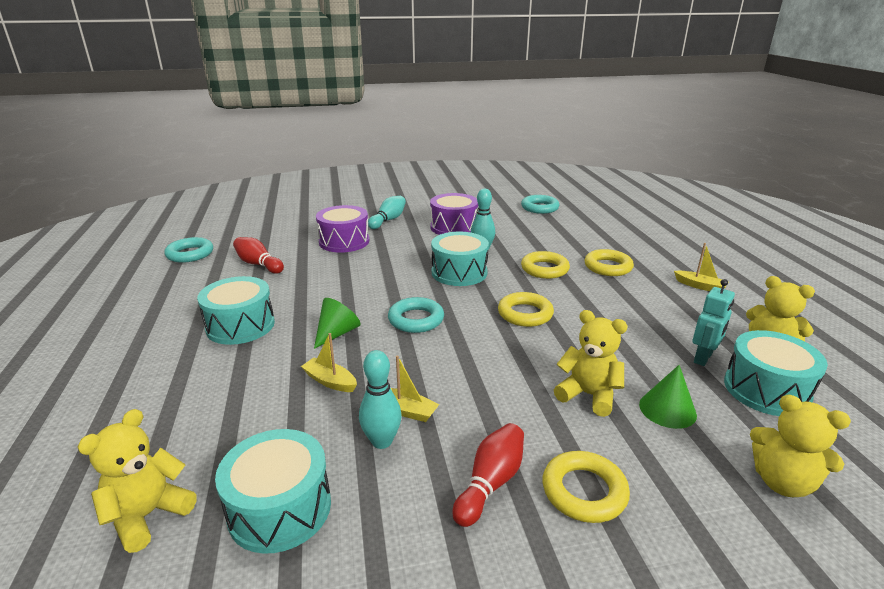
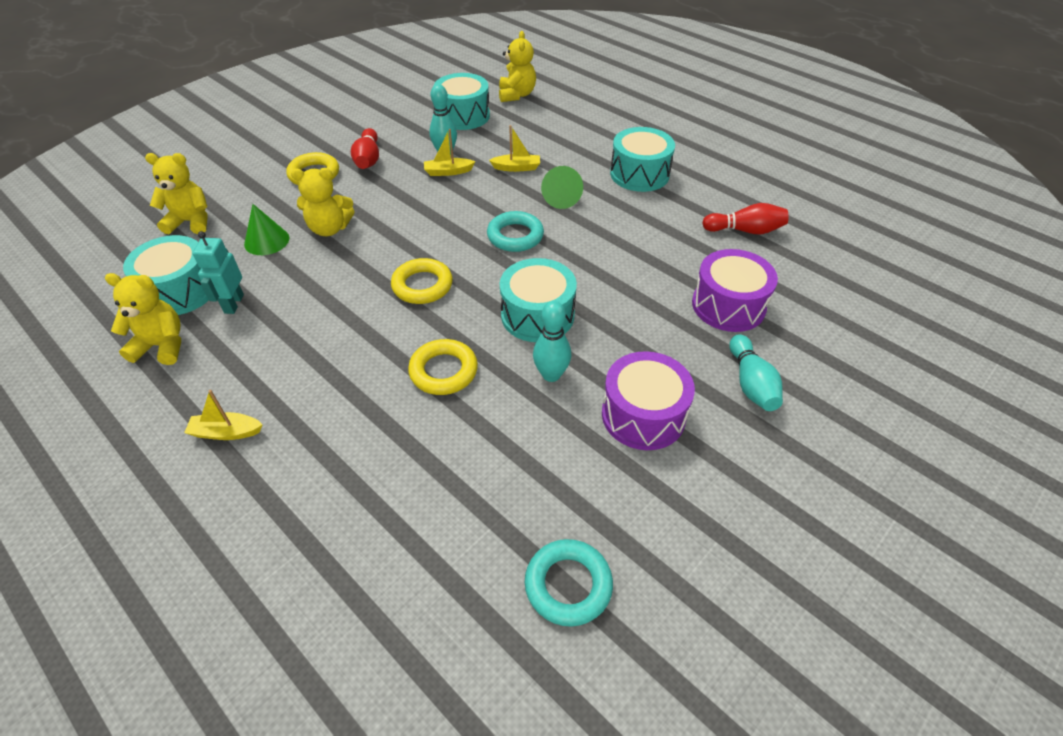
camera: 145 degrees right, 20 degrees up
(190, 254) = (829, 212): turquoise ring -> none
(608, 267) = (362, 419): yellow ring -> none

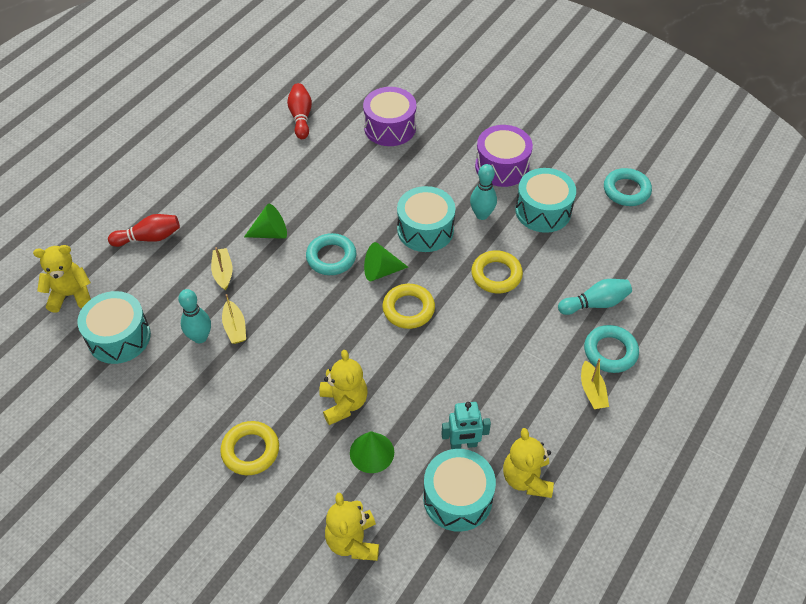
camera: 100 degrees left, 5 degrees up
(270, 469) = (610, 352): none -> turquoise ring
(368, 159) = (216, 406): red bowling pin -> red bowling pin (149, 238)
(484, 270) = (381, 271): none -> green cone
(639, 174) = (226, 182): turquoise drum -> turquoise drum (543, 211)
(751, 383) = (460, 118): turquoise bowling pin -> turquoise bowling pin (595, 303)

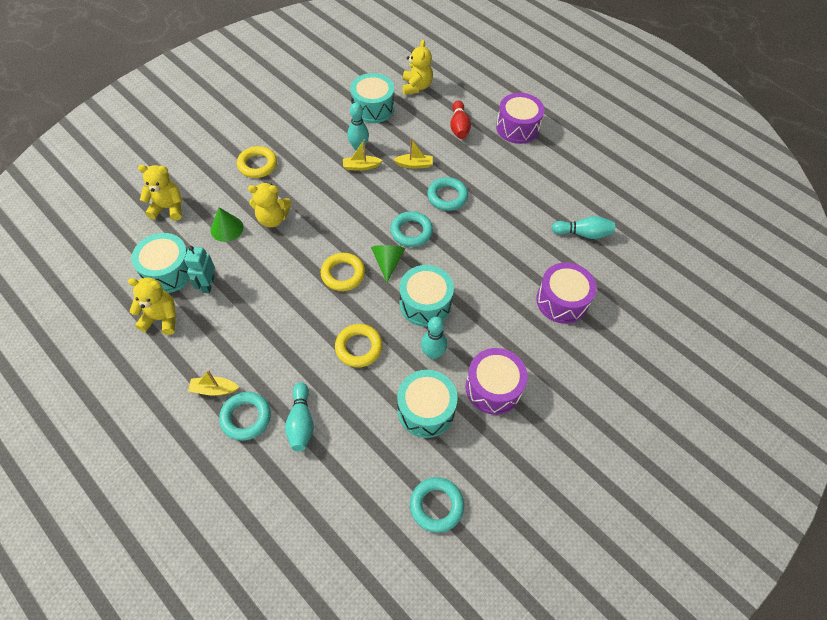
camera: 100 degrees right, 5 degrees up
(145, 182) = (517, 128): none -> purple drum
(270, 233) = (447, 196): green cone -> turquoise ring
(301, 117) = (583, 233): red bowling pin -> turquoise bowling pin

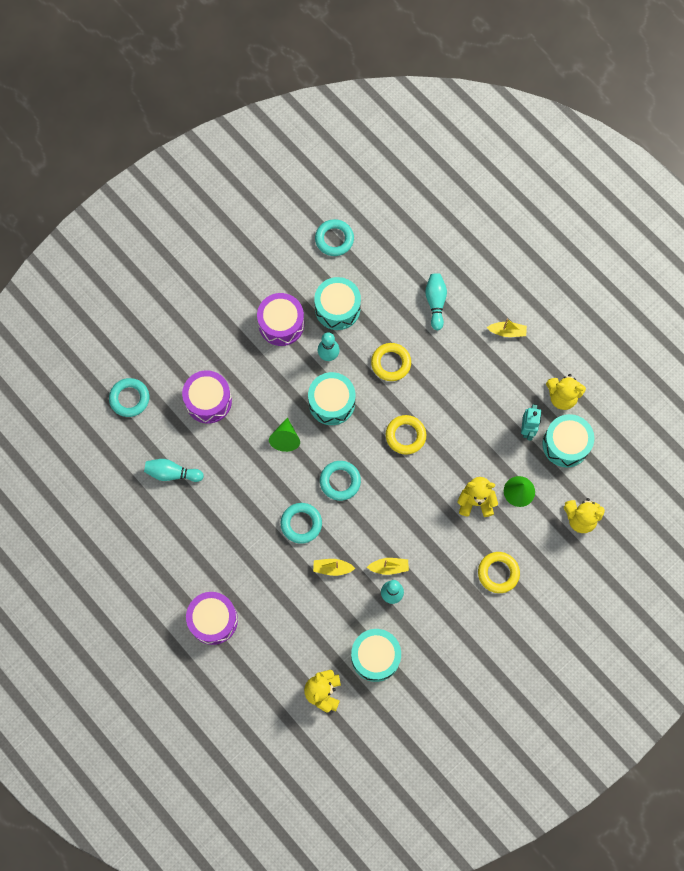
camera: 175 degrees left, 15 degrees up
(246, 417) = (479, 308): turquoise ring -> turquoise ring (129, 398)
(387, 262) = (364, 447): green cone -> green cone (285, 438)
(459, 127) = (279, 623): red bowling pin -> none

